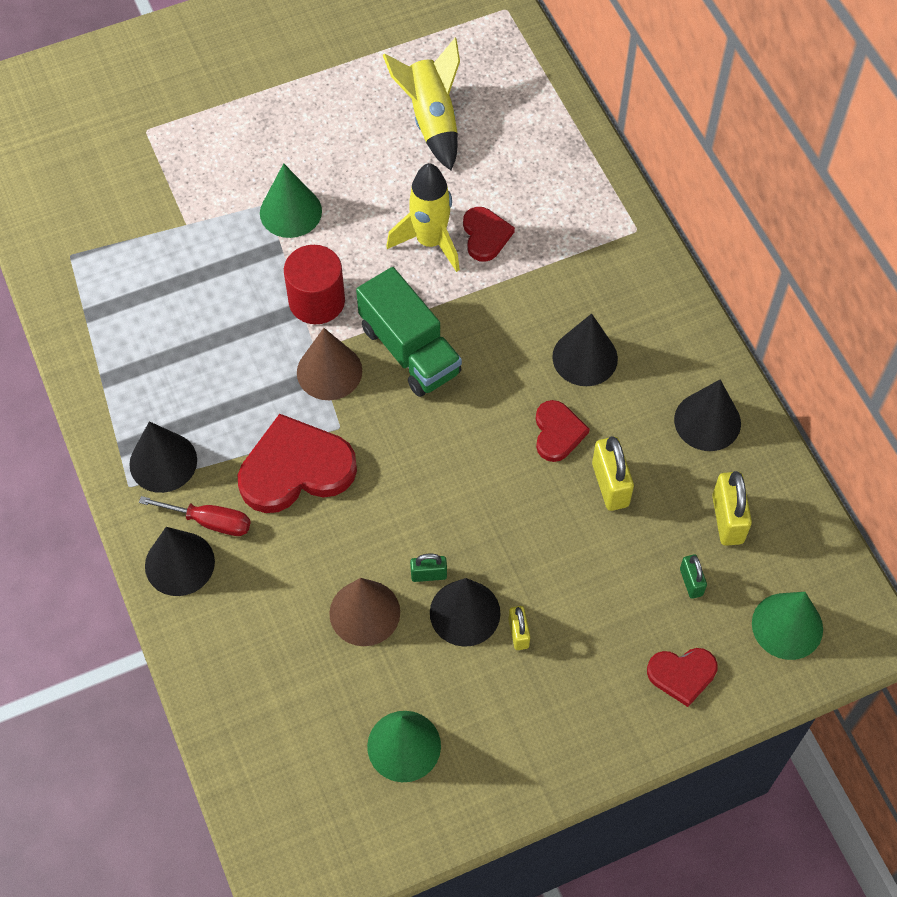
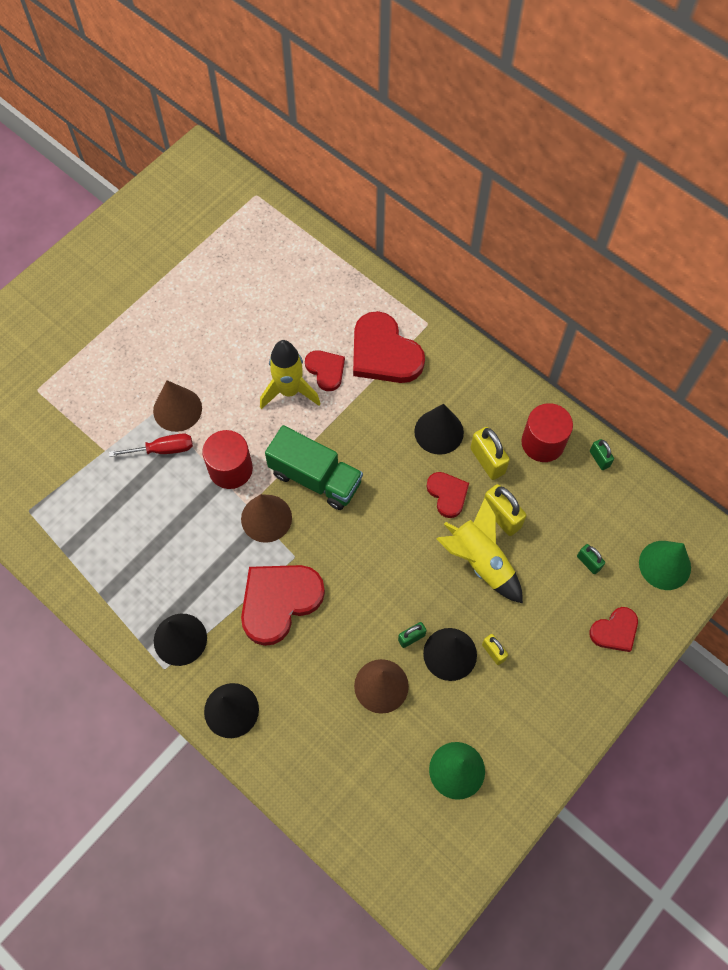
camera: 25 degrees left, 5 degrees up
(209, 521) = (237, 669): red screwdriver -> red screwdriver (163, 449)
(290, 212) = (177, 409): green cone -> brown cone
(431, 120) = (244, 299): yellow rocket -> yellow rocket (480, 561)
(565, 243) = (384, 353): none -> red heart
(707, 421) = (543, 443): black cone -> red cylinder
(727, 519) = (590, 507): yellow padlock -> yellow padlock (487, 461)
(769, 468) = (599, 459): none -> green padlock

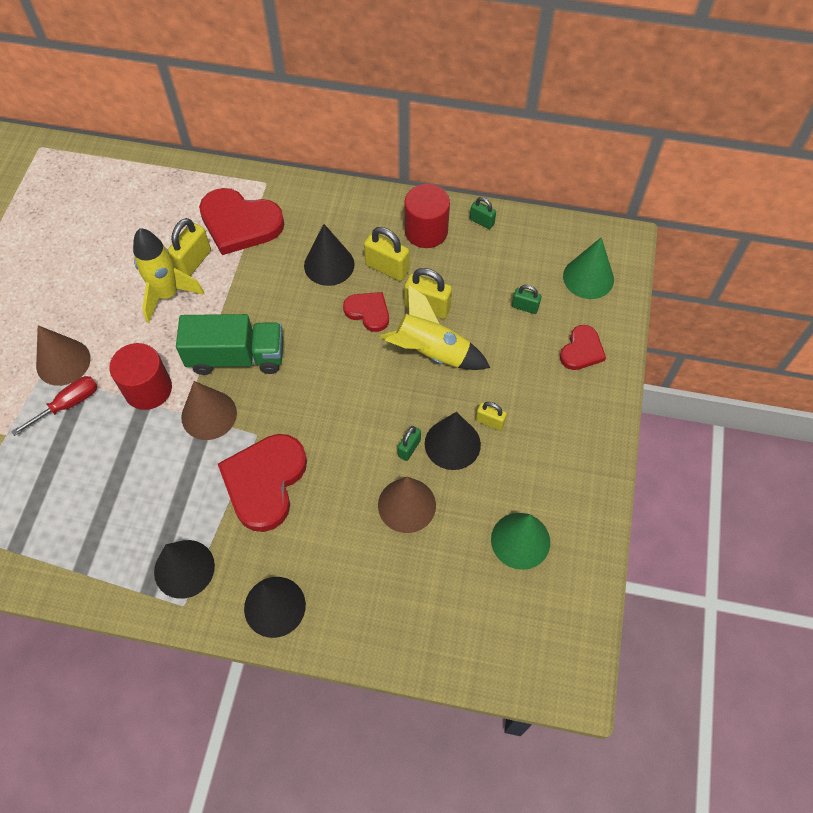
camera: 30 degrees left, 5 degrees down
(326, 370) = (193, 262): red heart -> yellow padlock

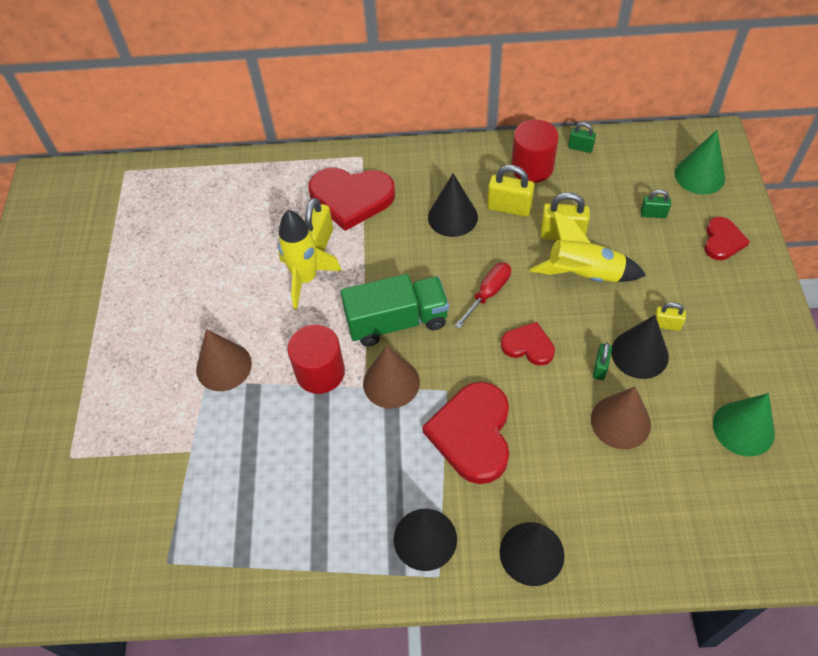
camera: 10 degrees left, 5 degrees down
(68, 404) = (244, 406): red screwdriver -> red screwdriver (488, 293)
(368, 312) = (508, 251): red heart -> red heart (528, 346)

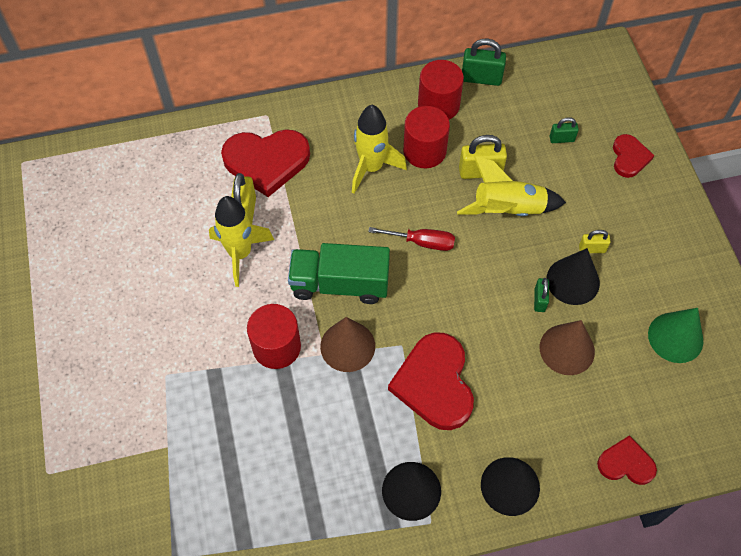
camera: 15 degrees left, 5 degrees up
(223, 366) = (179, 356): brown cone -> none
(397, 321) = (340, 284): green truck -> green truck turned 150 degrees counterclockwise
(452, 217) = (371, 168): black cone -> yellow rocket
(488, 293) = (422, 242): red screwdriver -> red screwdriver turned 75 degrees clockwise
(509, 208) = (424, 151): yellow padlock -> red cylinder
(528, 346) = (469, 289): red heart -> red heart (626, 463)
(580, 148) = (481, 78): green padlock -> green padlock, size x1.70
(699, 175) = (598, 93): green cone -> none

